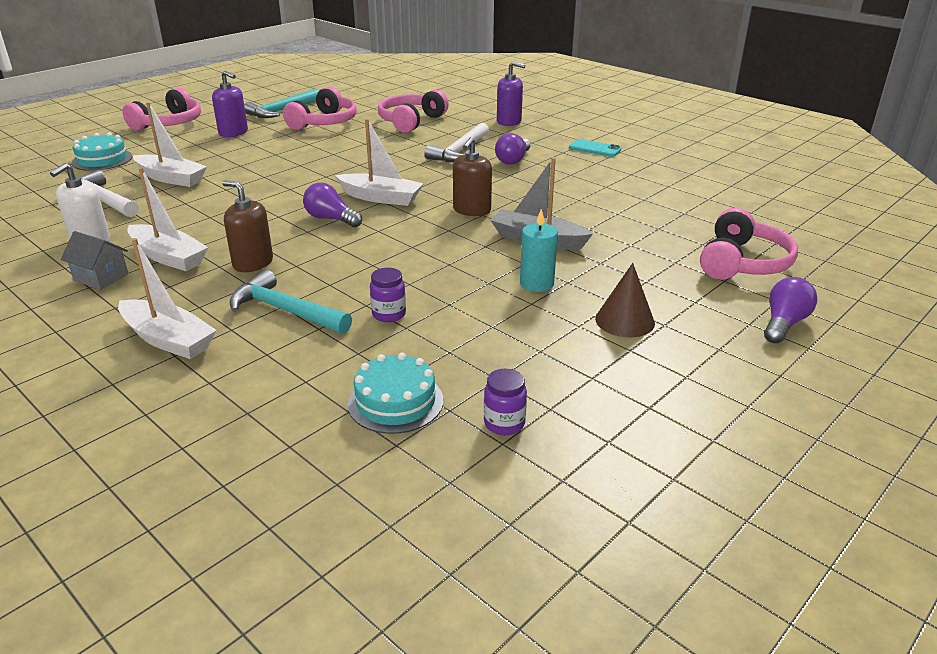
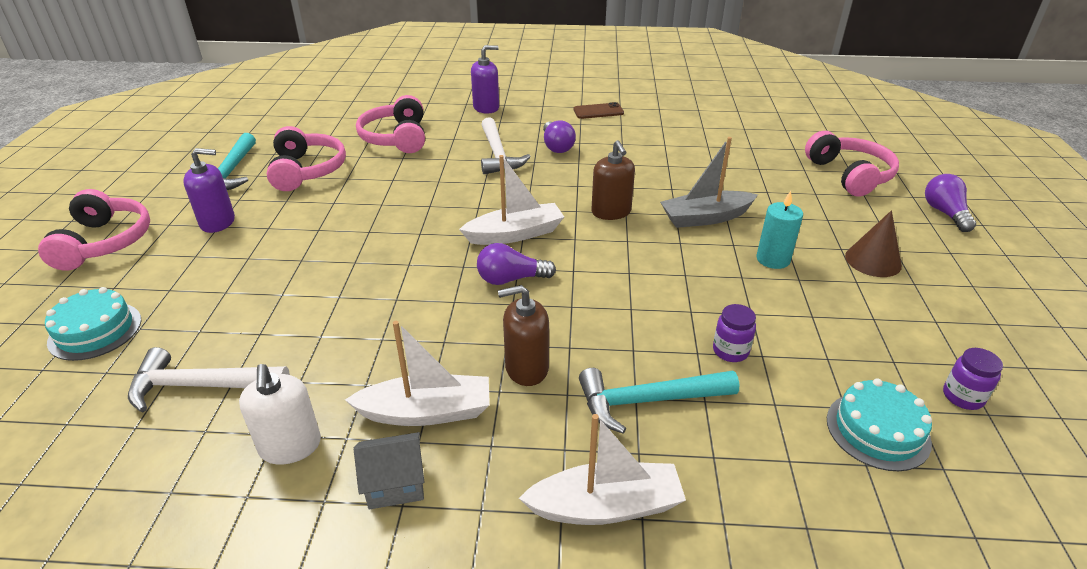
camera: 40 degrees left, 5 degrees up
(171, 178) = (246, 313): white boat -> none
(594, 149) = (598, 111): turquoise phone -> brown phone

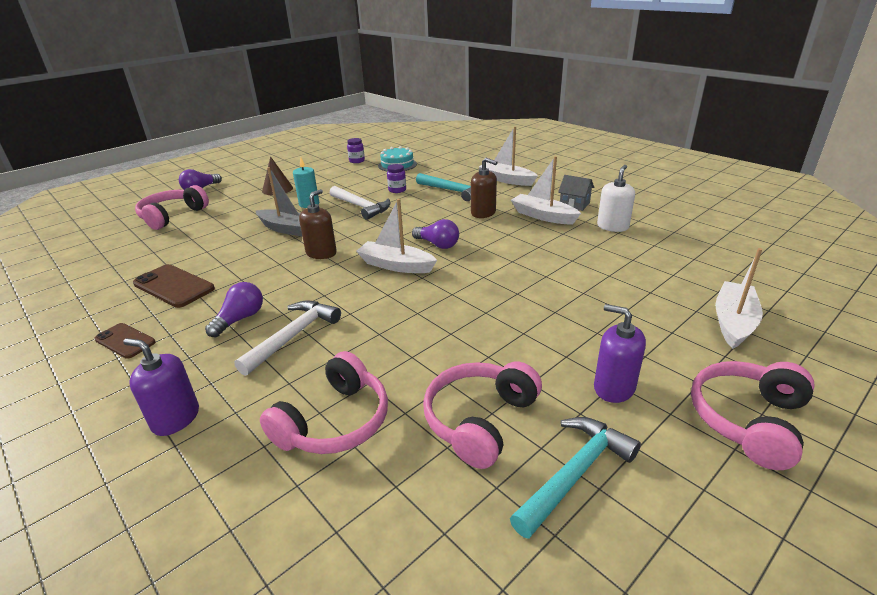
camera: 135 degrees left, 5 degrees down
(95, 331) = (733, 322): turquoise cake -> white boat
(200, 386) = (654, 262): white hammer -> white hammer (361, 207)
(657, 139) = (174, 286): none -> brown phone

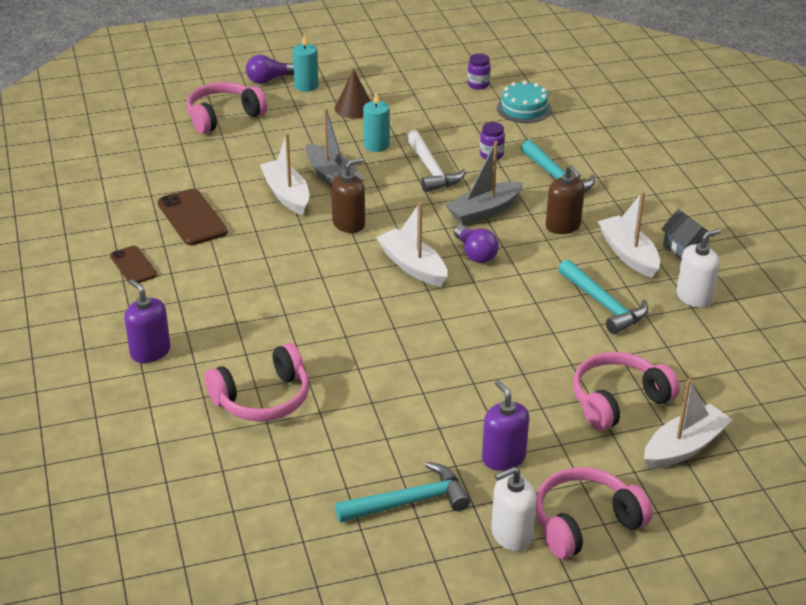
camera: 25 degrees right, 5 degrees up
(232, 186) = (306, 86): none -> turquoise candle
(240, 319) = (235, 277): purple light bulb -> none
(293, 336) = (271, 311): white hammer -> none
(420, 219) = (484, 211): none -> grey boat
(480, 420) = (372, 440): pink headphones -> pink headphones (618, 401)
(506, 180) = (640, 181): white boat -> white boat (286, 194)
(561, 248) = (604, 305): none -> turquoise hammer
(704, 464) = (511, 534): none -> white soap dispenser

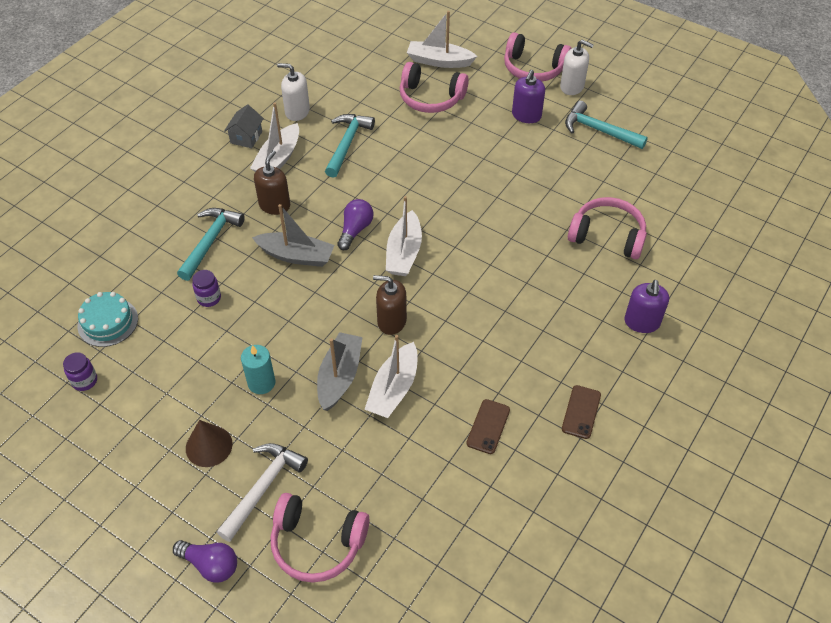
camera: 130 degrees left, 15 degrees up
(192, 218) = (488, 426): brown phone -> brown phone, size x0.63
(306, 86) = (197, 520): turquoise candle -> none
(431, 170) = (267, 321): white hammer -> white hammer (263, 487)

